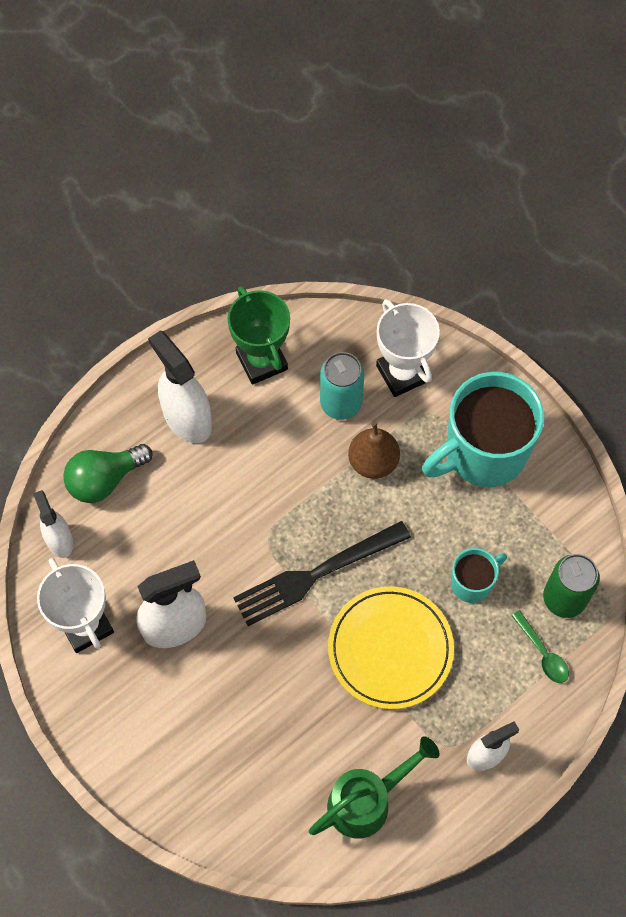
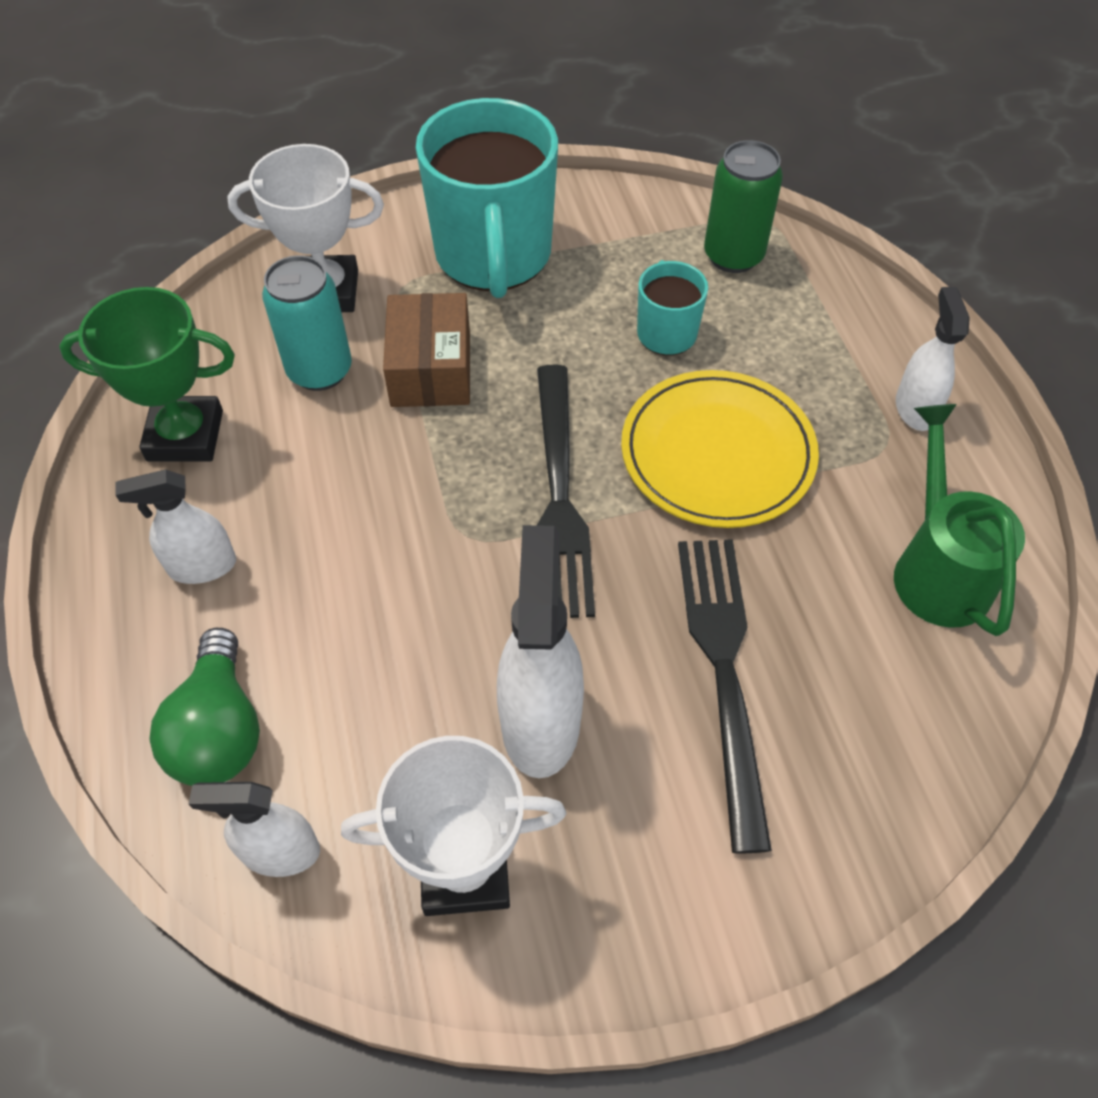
camera: 65 degrees left, 10 degrees down
(187, 418) = (202, 566): white spray bottle -> white spray bottle, size x0.62
(246, 704) = (723, 669): none -> black fork
(373, 462) = (431, 369): brown pear -> brown box
(542, 653) = (796, 301): green spoon -> none

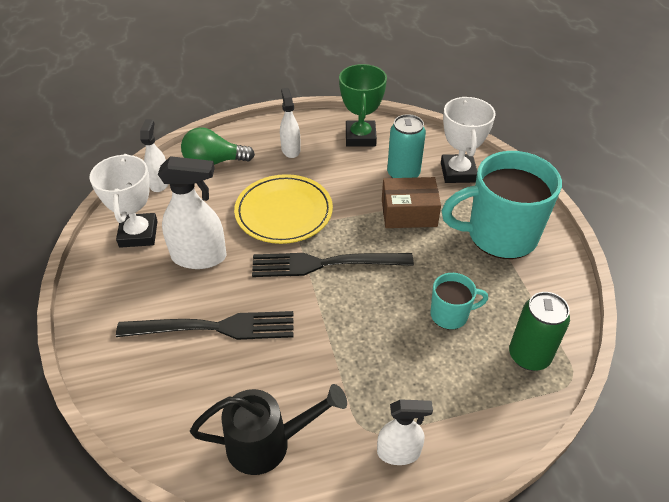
camera: 90 degrees right, 10 degrees down
(717, 454) = (355, 335): yellow plate -> yellow plate (284, 212)
(937, 568) = (267, 443): green watering can -> black watering can

